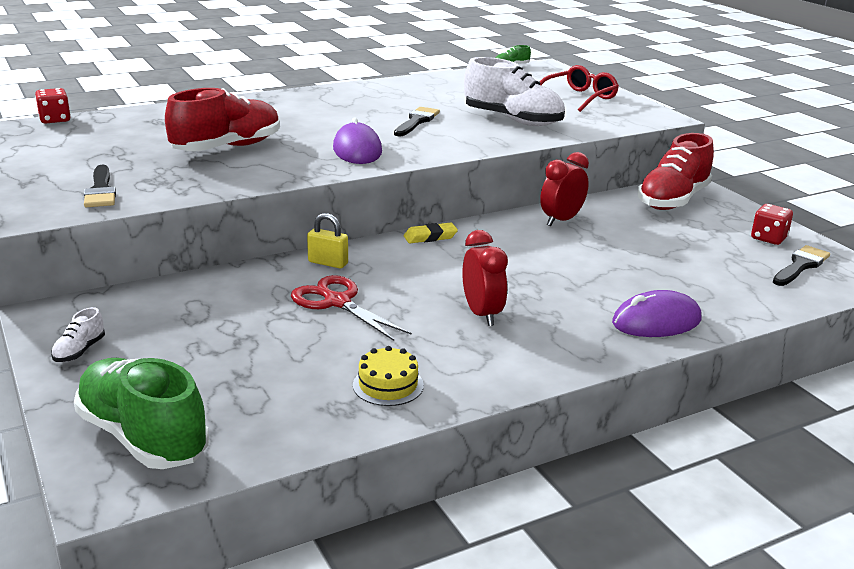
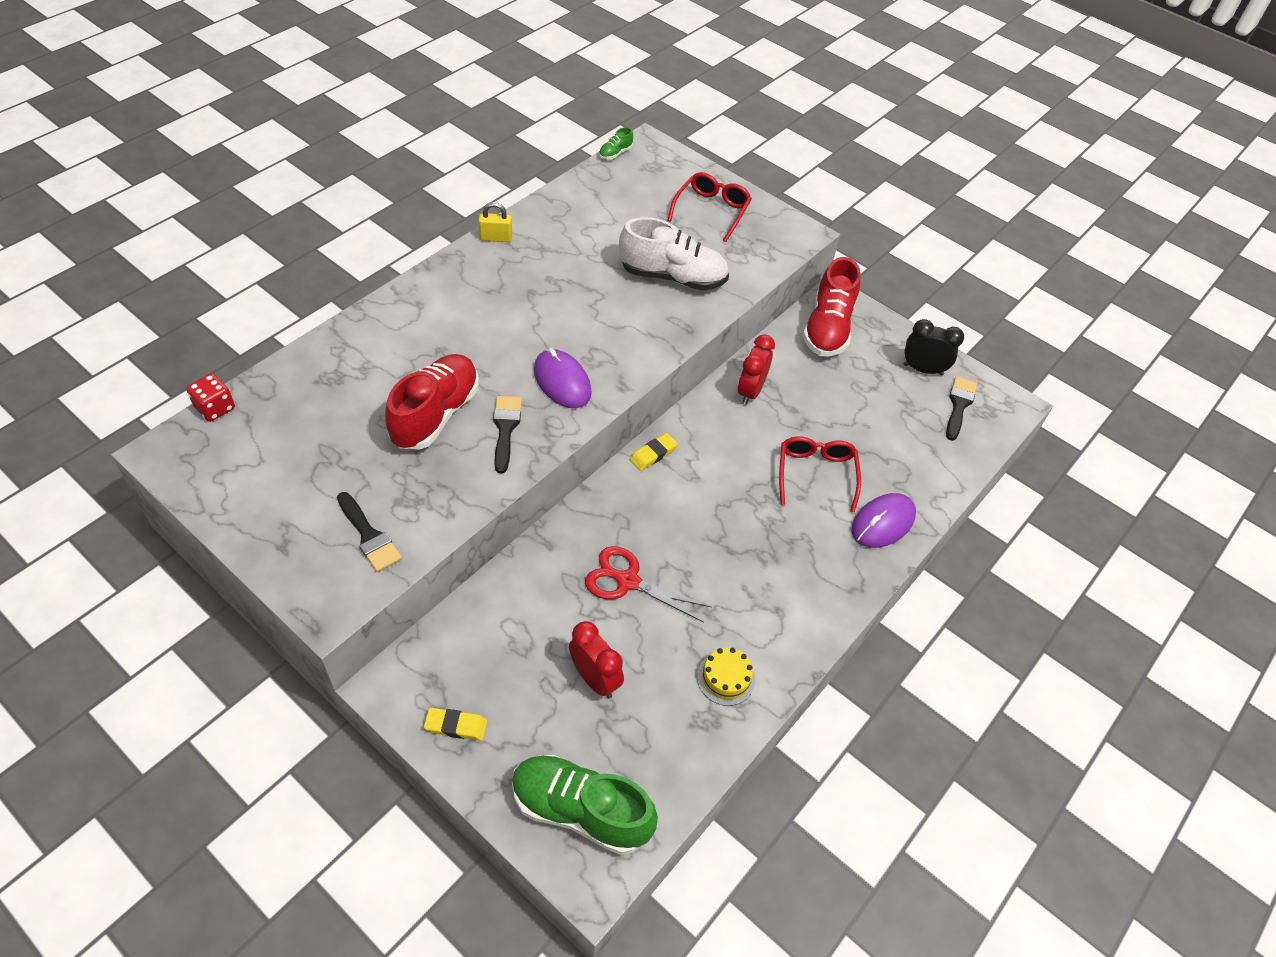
camera: 25 degrees left, 25 degrees up
(79, 351) = (456, 726): white shoe -> yellow eraser
(328, 263) = (587, 524): yellow padlock -> yellow padlock (496, 238)
(416, 121) = (585, 305): black brush -> black brush (505, 429)
(482, 314) = (750, 558): red clock -> red clock (595, 679)
(598, 278) = (816, 474): none -> red glasses
(768, 238) = (923, 369): red dice -> black clock

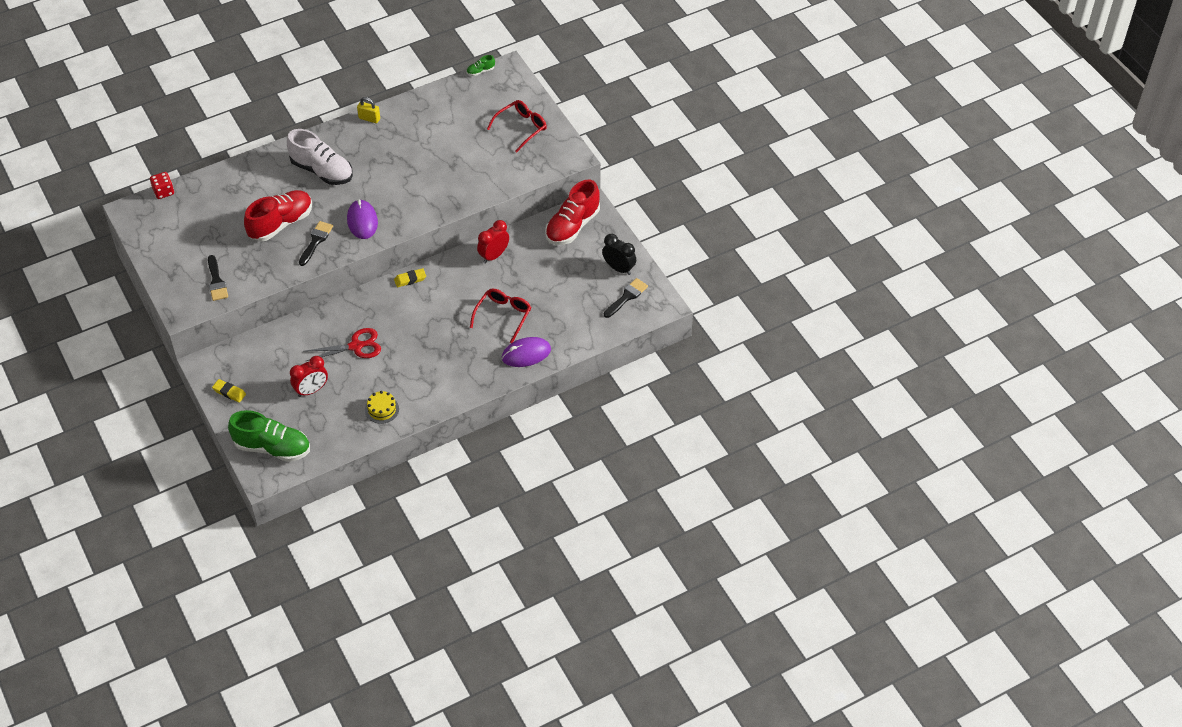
camera: 25 degrees right, 0 degrees up
(580, 811) = (272, 447): green shoe -> green shoe turned 150 degrees clockwise
(595, 679) = (311, 390): red clock -> red clock turned 75 degrees clockwise
(628, 581) = (356, 346): red scissors -> red scissors turned 120 degrees clockwise
(673, 277) = (467, 169): white shoe -> white shoe (322, 171)

